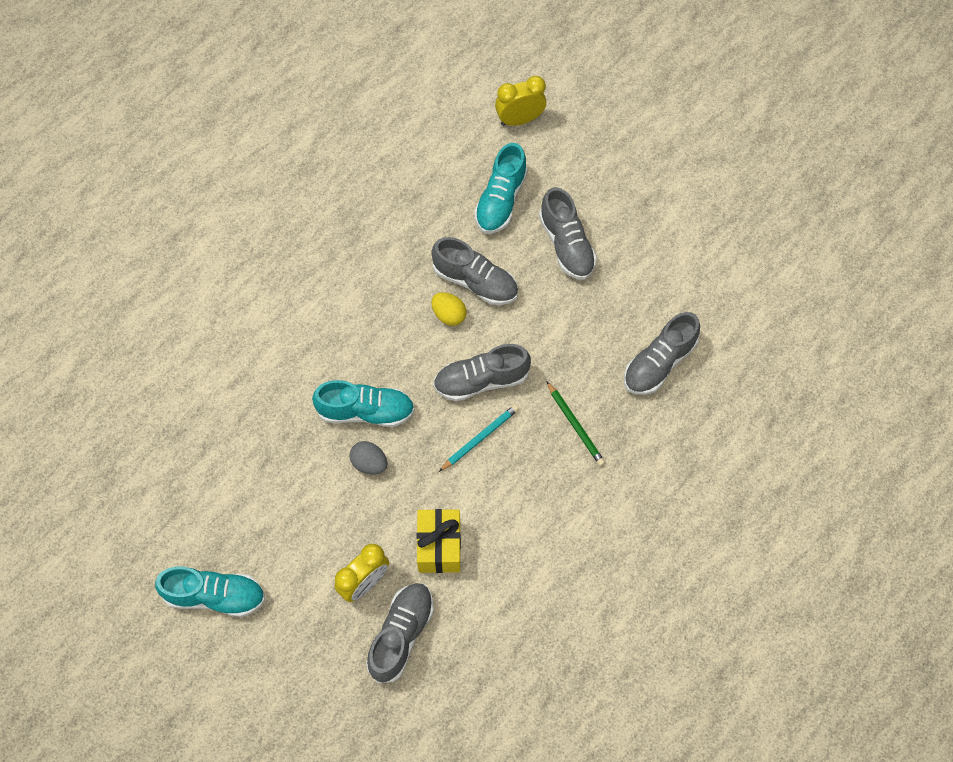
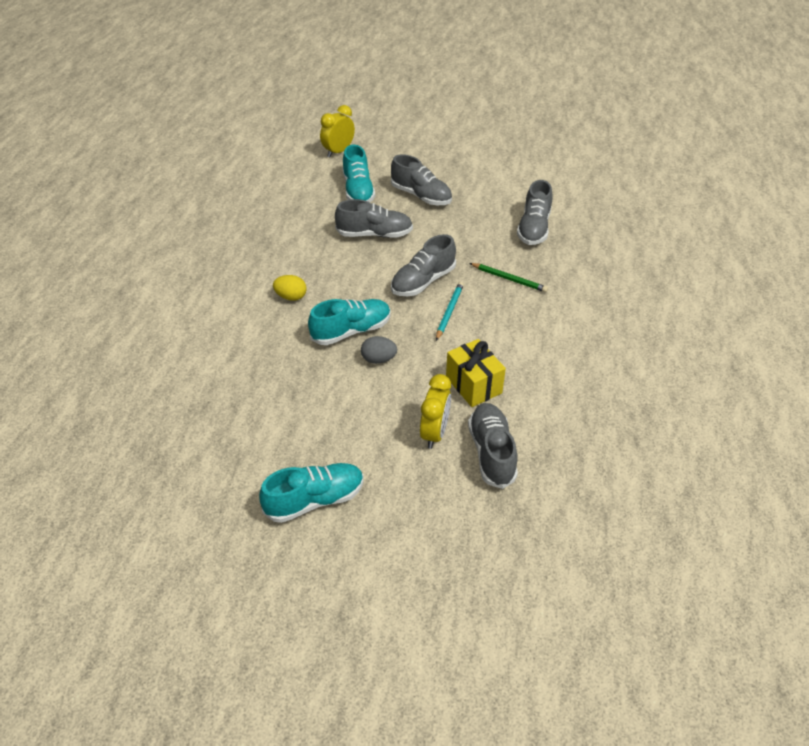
camera: 30 degrees left, 20 degrees down
(449, 315) = (370, 257): yellow egg -> yellow egg (291, 297)

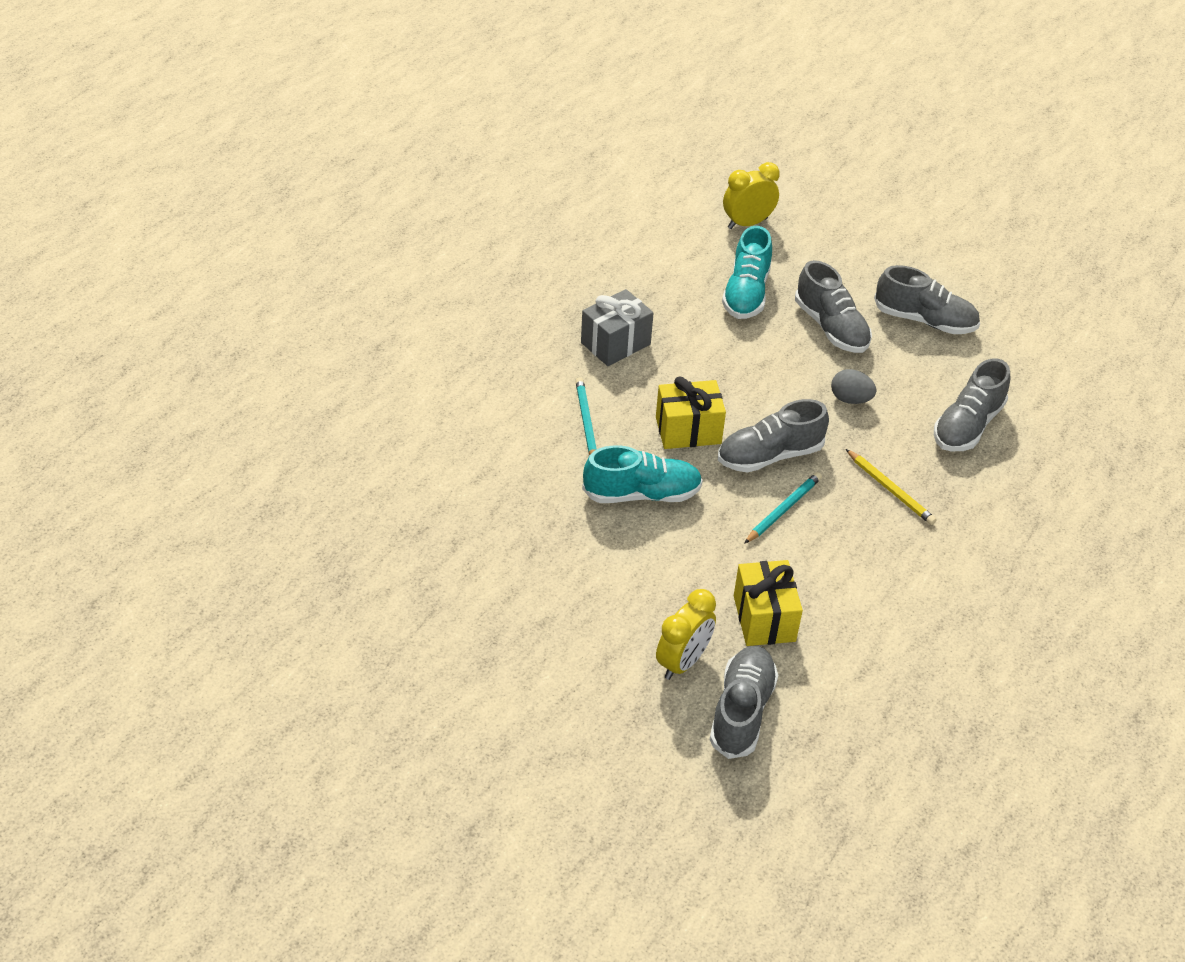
camera: 20 degrees right, 0 degrees up
(288, 243) = (615, 343): none -> grey gift
(291, 297) = (586, 422): yellow egg -> turquoise pencil
(315, 500) = (500, 691): turquoise shoe -> none
(362, 282) = (688, 430): none -> yellow gift
(374, 234) = (737, 366): grey shoe -> grey shoe (924, 320)
(378, 359) = (659, 543): grey egg -> grey egg (850, 399)
(509, 279) = (890, 489): green pencil -> yellow pencil

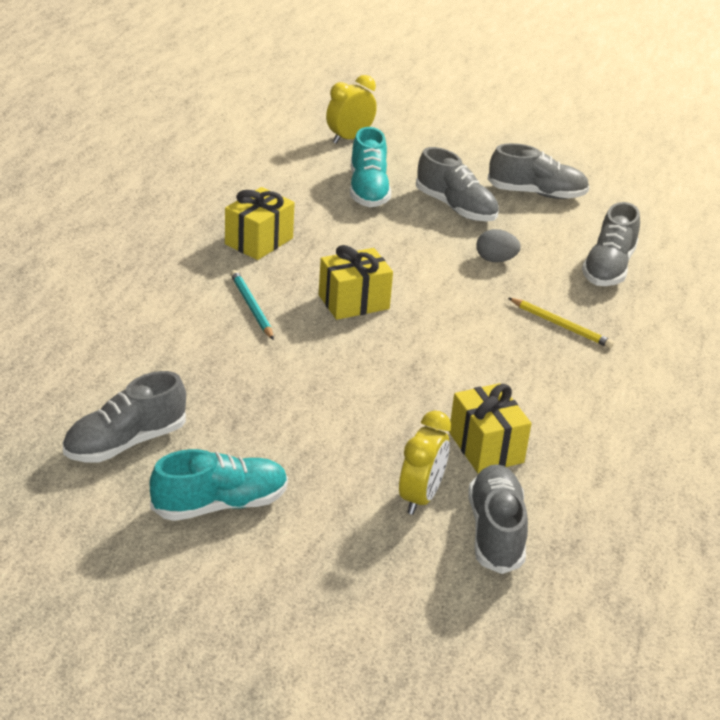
camera: 15 degrees left, 10 degrees down
(615, 343) = (259, 241): grey gift -> yellow gift
(642, 494) = (327, 359): turquoise shoe -> turquoise shoe (220, 504)
(769, 455) = (438, 312): grey shoe -> grey shoe (125, 442)
(783, 510) = (468, 354): turquoise pencil -> none

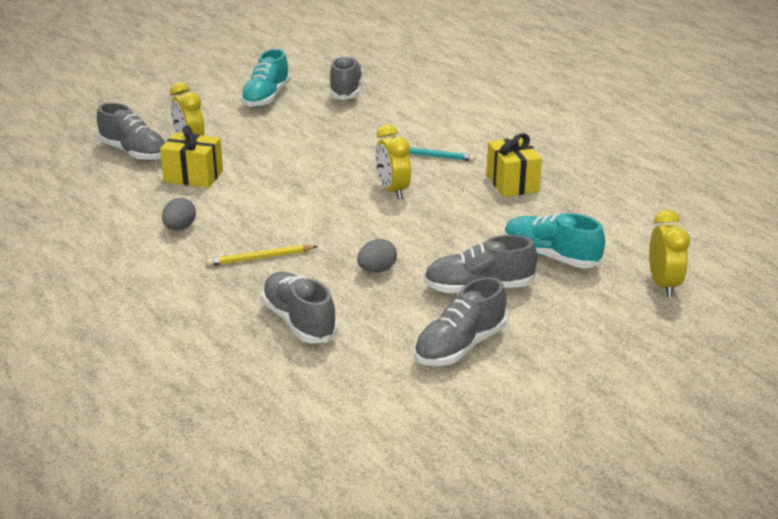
camera: 130 degrees right, 5 degrees down
(353, 302) = (392, 190): yellow gift -> yellow clock
(583, 398) = (180, 228): none -> grey egg

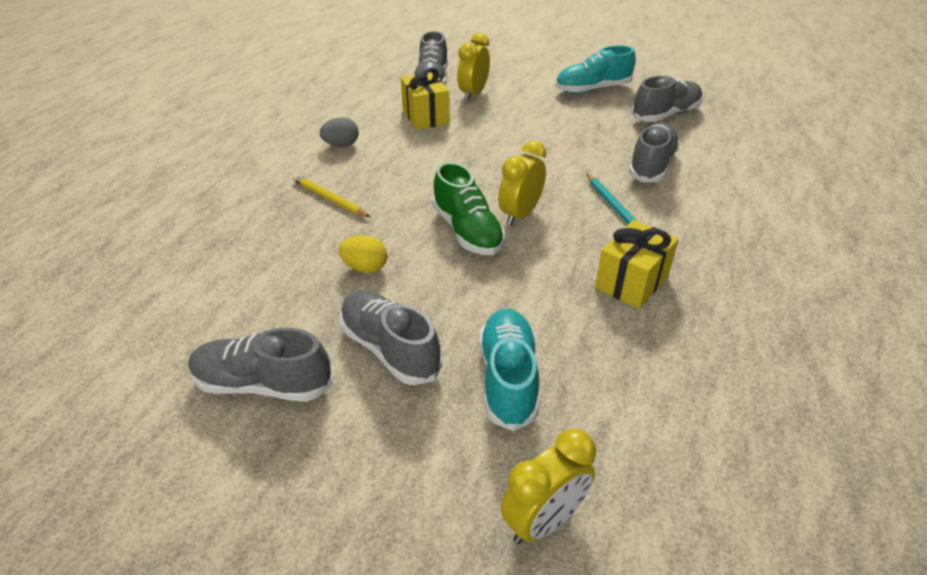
camera: 55 degrees right, 10 degrees up
(299, 321) = (242, 262): grey shoe -> grey shoe (651, 165)
(377, 270) = (365, 268): grey egg -> yellow egg
(385, 217) = (467, 231): none -> green shoe

